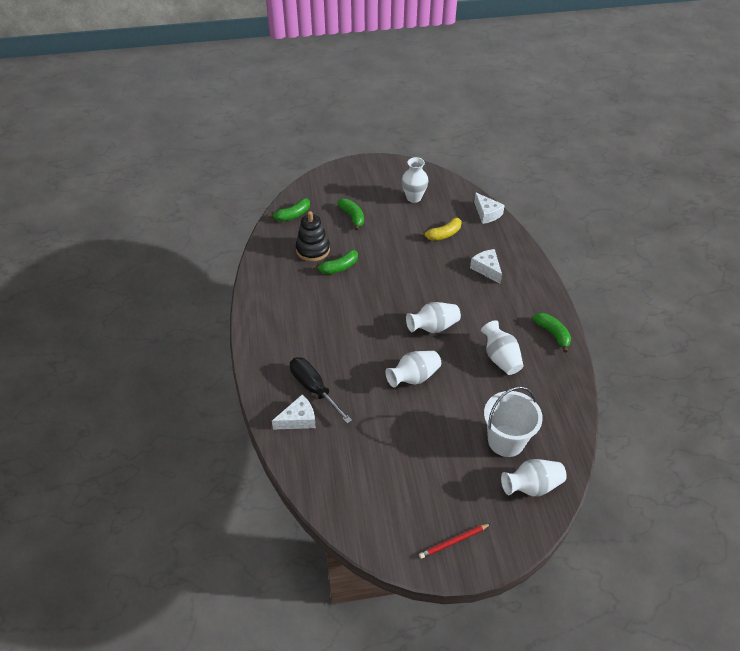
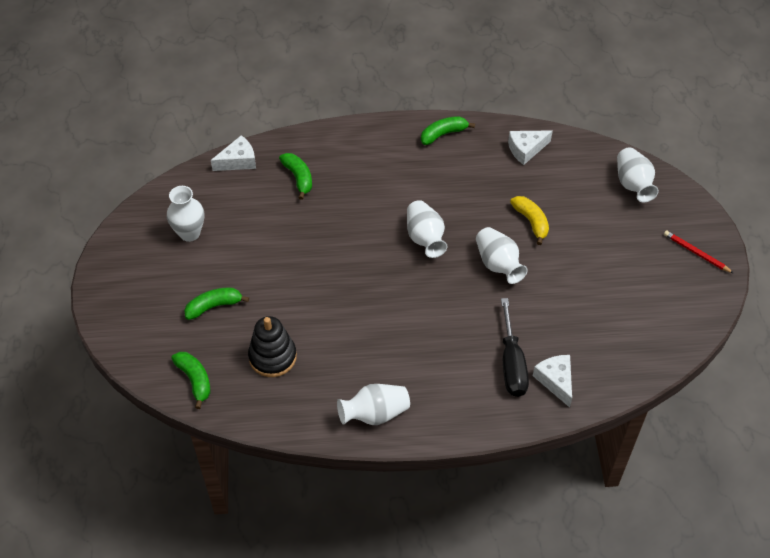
camera: 85 degrees left, 5 degrees up
(314, 388) = (512, 363): black screwdriver -> black screwdriver turned 60 degrees counterclockwise
(339, 267) = (312, 328): green banana -> green banana (298, 178)
(443, 234) = (269, 209): yellow banana -> yellow banana (531, 222)
(454, 541) = (696, 253): red pencil -> red pencil turned 150 degrees clockwise
(487, 269) = (337, 175): white cheese -> white cheese (526, 149)
(500, 358) = (475, 184): white vase -> white vase (375, 414)
(506, 441) = (582, 196): white bucket -> none

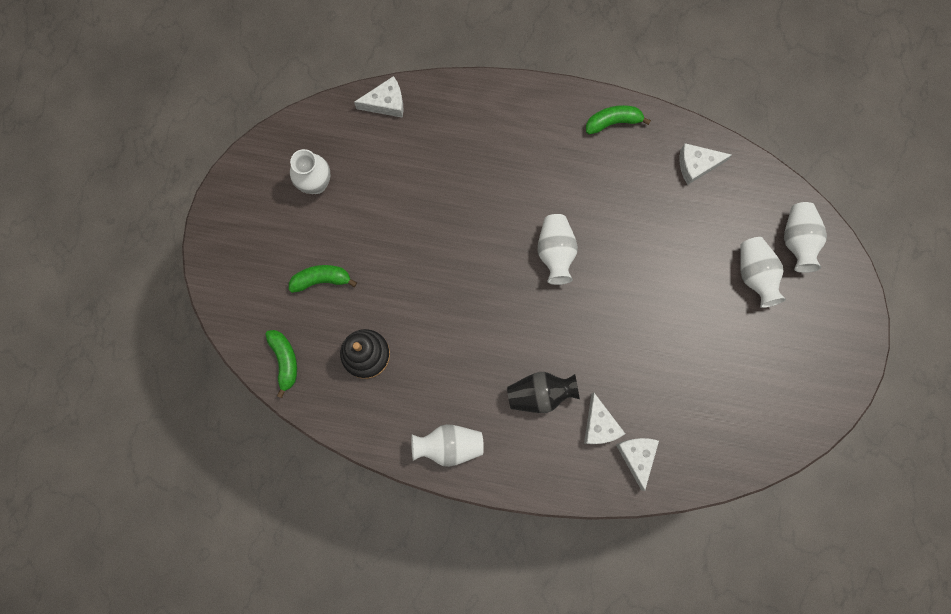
camera: 15 degrees right, 25 degrees up
(298, 178) = (444, 141): green banana -> none
(448, 351) = (540, 394): none -> black vase
(498, 264) = (621, 304): white vase -> white vase (755, 274)
(512, 363) = (599, 425): black screwdriver -> white cheese
(531, 222) = (672, 260): yellow banana -> none
(696, 253) = (834, 345): red pencil -> none

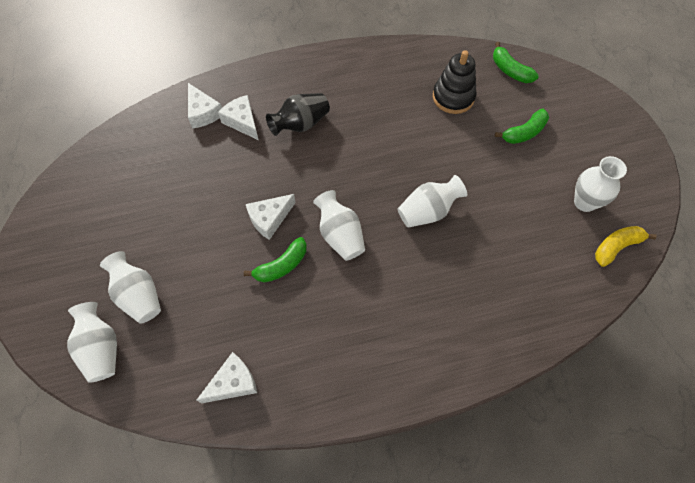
camera: 155 degrees right, 15 degrees down
(319, 132) = (616, 247): none -> yellow banana
(386, 103) = (578, 303): white cheese -> white cheese (269, 219)
(449, 445) = (354, 66): white vase -> white vase (428, 211)
(613, 122) = (342, 390): green banana -> green banana (281, 265)

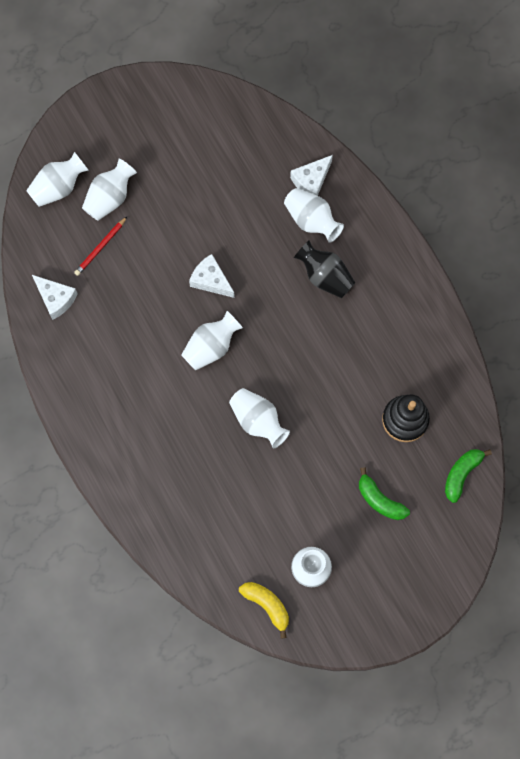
camera: 75 degrees right, 10 degrees up
(191, 318) = (100, 247): none -> red pencil
(242, 121) = (311, 220): white cheese -> white vase
(281, 265) = (167, 305): green banana -> none

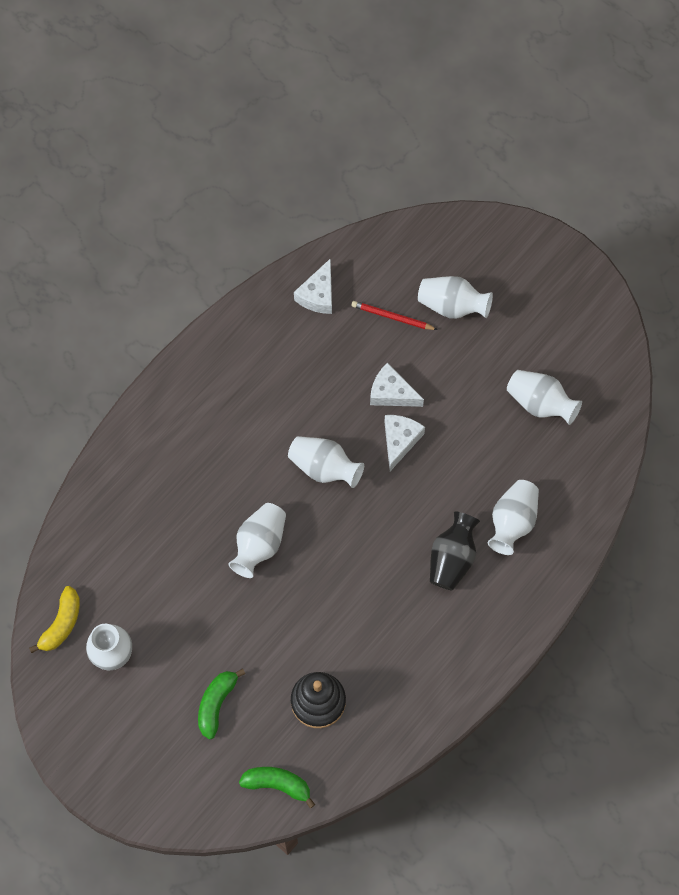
camera: 70 degrees right, 5 degrees down
(58, 188) = (442, 251): white vase -> white vase (540, 403)
(311, 181) = (560, 505): white cheese -> white cheese (391, 393)

